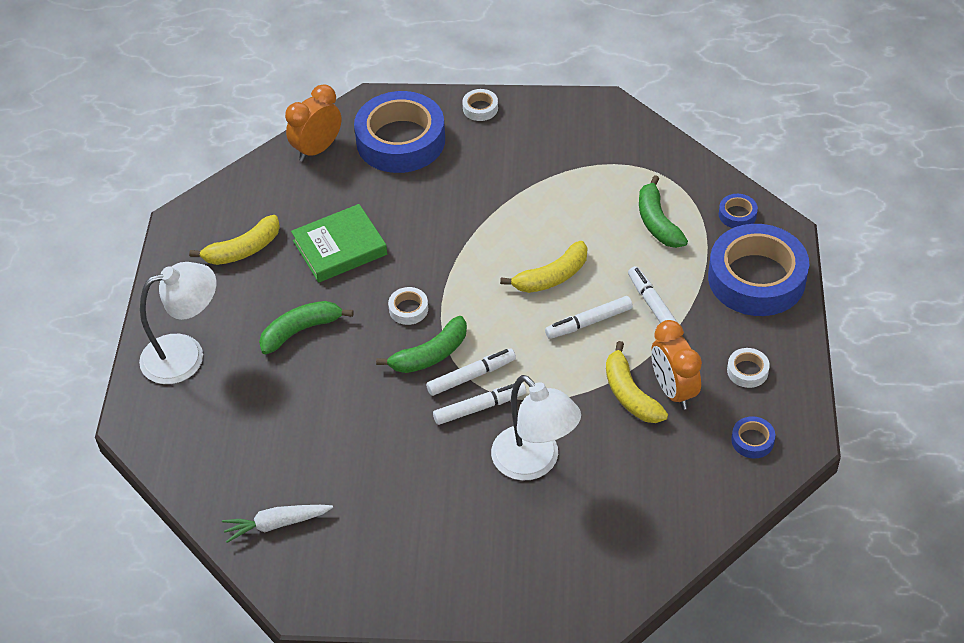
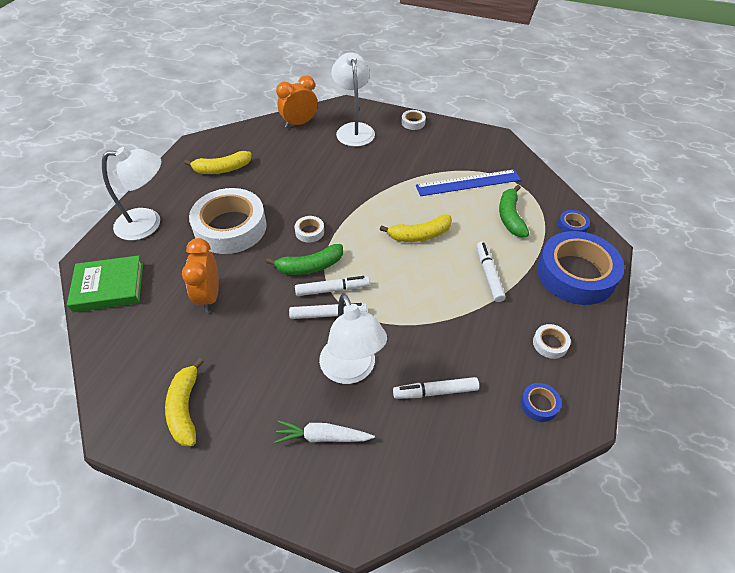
camera: 15 degrees right, 0 degrees up
(276, 524) = (135, 361): white carrot -> white carrot (322, 437)
(301, 330) = (230, 227): green banana -> white tape
(340, 247) = (283, 182): green book -> green book (109, 287)
(400, 140) = (354, 129): blue tape -> white lamp
(588, 186) = (468, 183): none -> blue ruler
(589, 322) = (435, 273): white marker -> white marker (435, 392)
(630, 394) = (448, 336): yellow banana -> yellow banana (185, 408)
(673, 390) = (484, 342): orange clock -> orange clock (209, 296)

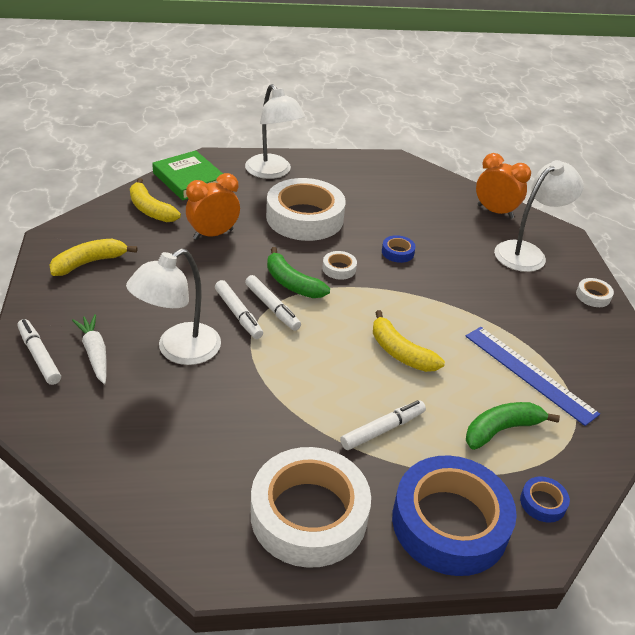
camera: 60 degrees right, 10 degrees down
(222, 169) = (377, 187): yellow banana -> yellow banana (150, 209)
(435, 392) = (184, 422): white marker -> white marker (39, 356)
(539, 404) = (211, 520): blue tape -> blue tape (397, 252)
(550, 343) = (309, 514): white tape -> white tape, size x2.48

